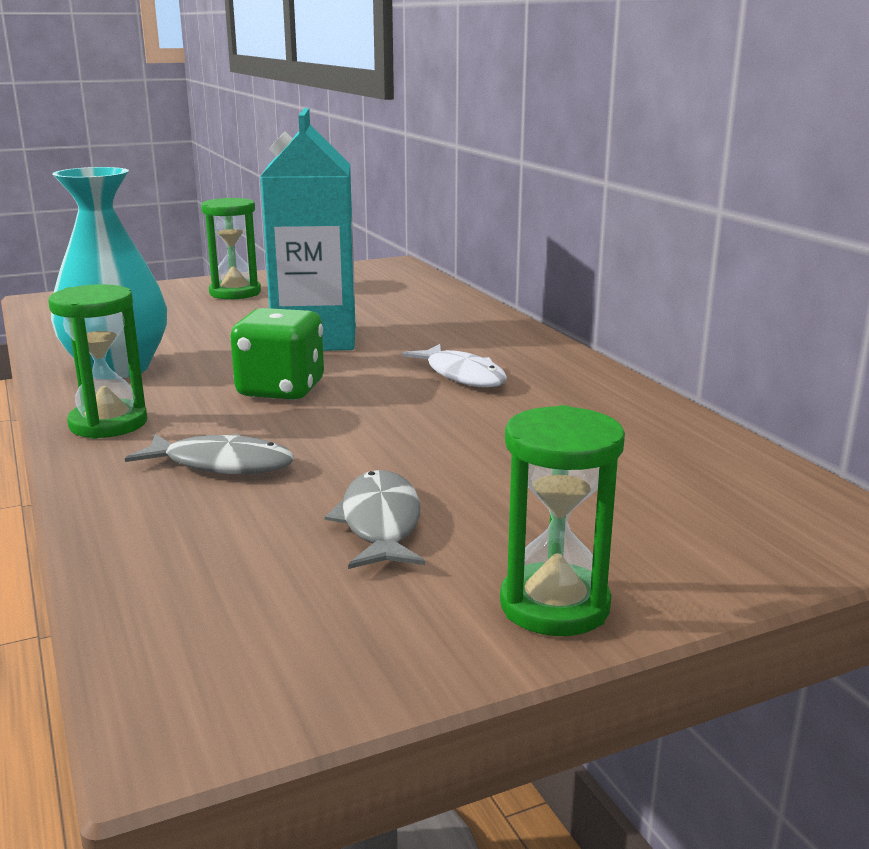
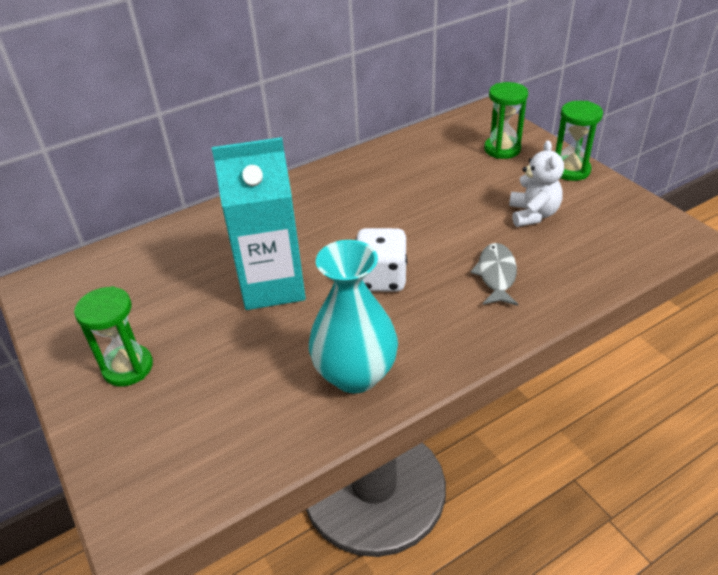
camera: 95 degrees left, 20 degrees up
(108, 424) = (459, 340): green hourglass -> green hourglass (502, 149)
(281, 390) = (381, 279): green dice -> white dice
(380, 523) = (533, 214): grey fish -> white teddy bear
(462, 375) = (341, 212): white fish -> none

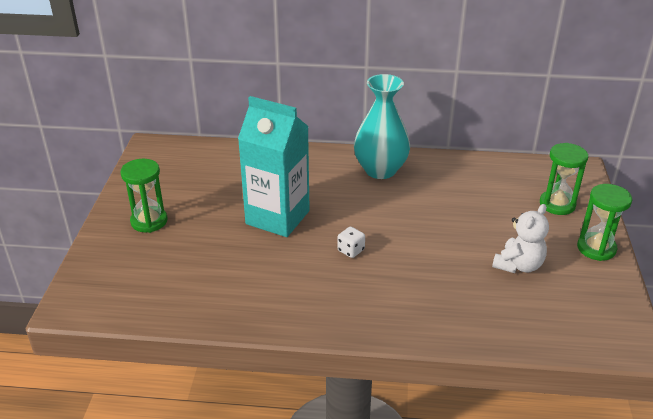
camera: 35 degrees right, 5 degrees down
(355, 374) = (265, 299): turquoise vase -> turquoise vase (380, 170)
(381, 279) = (351, 250): white dice -> white dice, size x0.52
(496, 275) = (434, 292): grey fish -> none

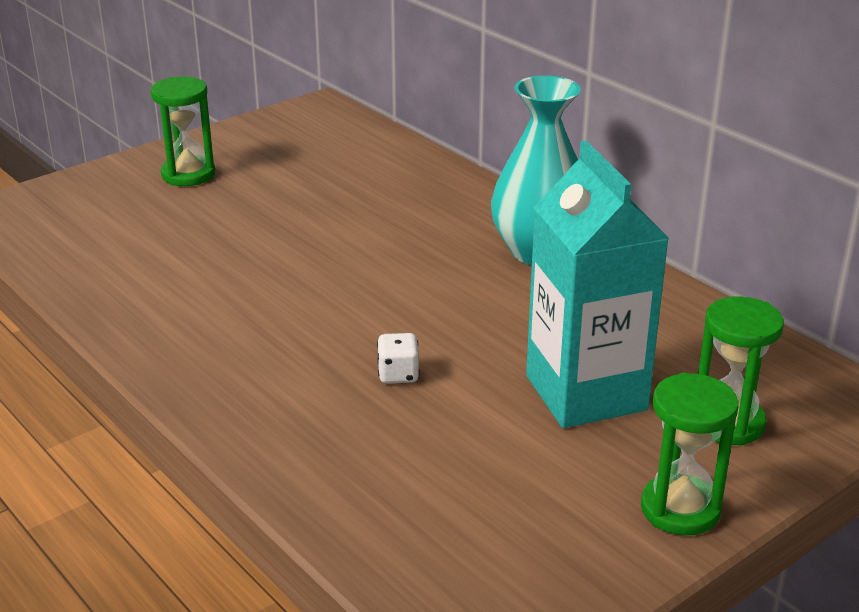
camera: 45 degrees right, 5 degrees down
(277, 217) = (319, 237): turquoise carton -> turquoise carton (586, 393)
(351, 250) = (334, 314): white dice -> white dice (398, 374)
(518, 265) = (515, 455): white teddy bear -> none

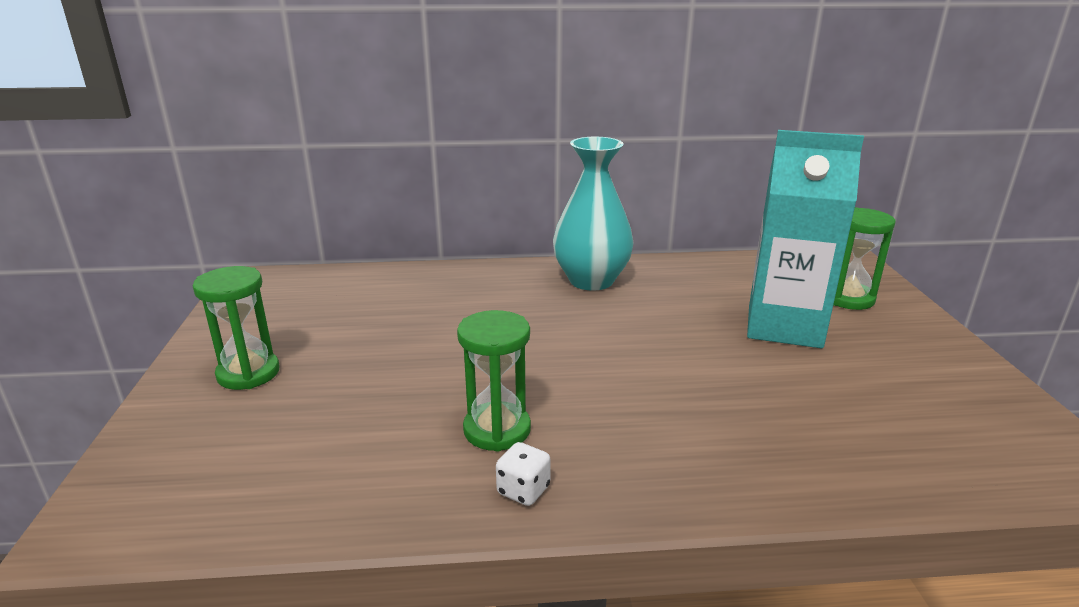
camera: 55 degrees left, 5 degrees down
(398, 374) = (704, 385): white dice -> white dice (523, 490)
(680, 509) = (936, 344): green hourglass -> green hourglass (497, 430)

